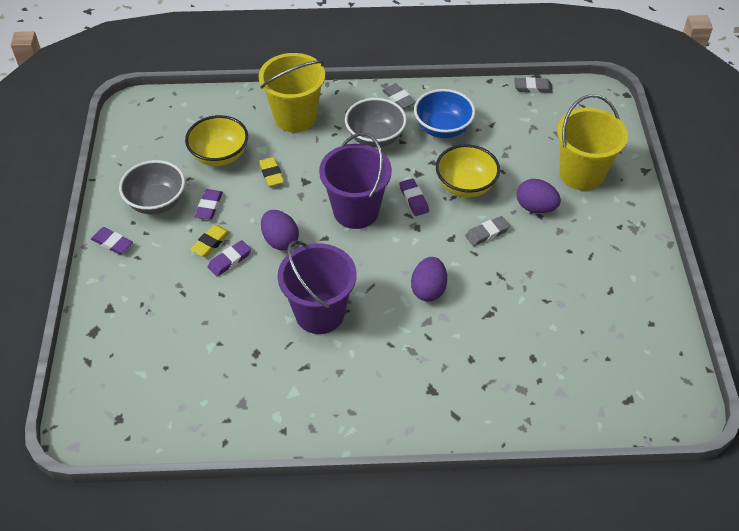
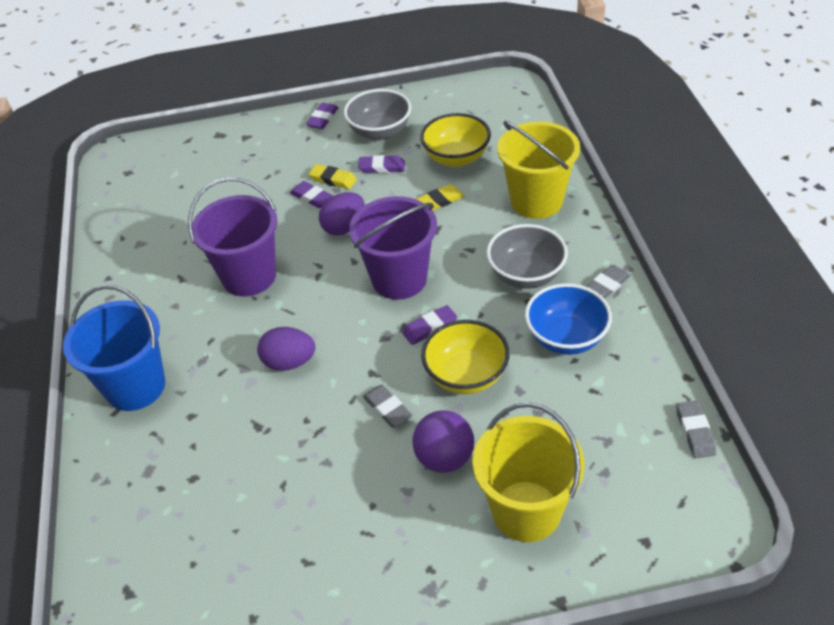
camera: 85 degrees right, 5 degrees down
(431, 401) = (135, 386): none -> blue bucket
(535, 207) = (444, 458): purple egg -> purple ball

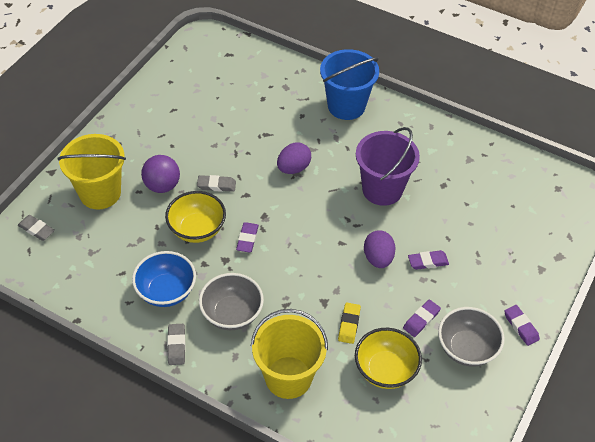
camera: 125 degrees right, 5 degrees up
(333, 179) = (436, 284): yellow eraser -> none
(399, 279) = (301, 252): purple bucket -> none
(695, 432) = (48, 291): grey eraser -> grey eraser (36, 229)

